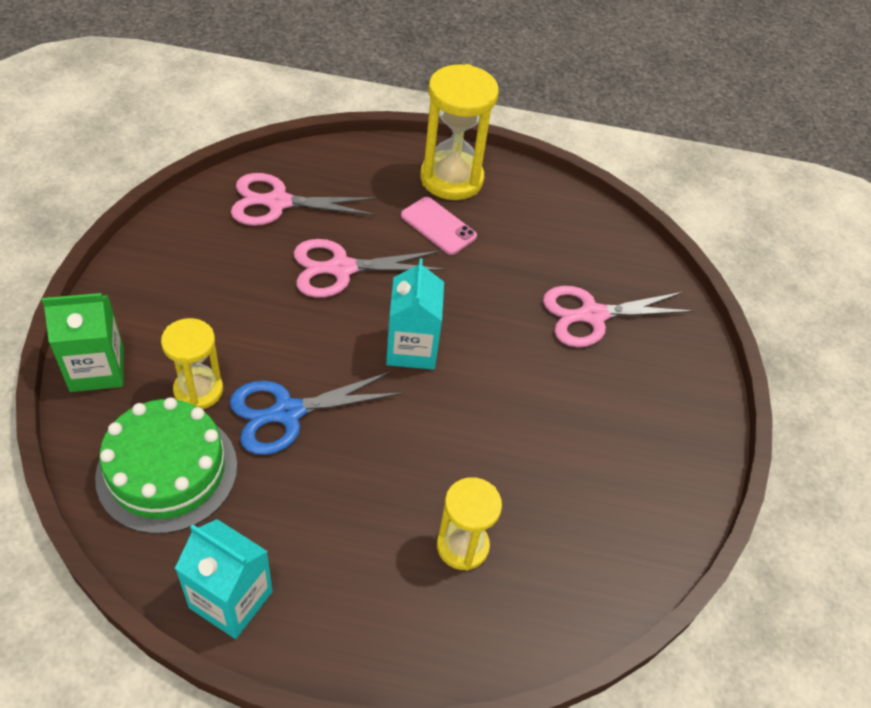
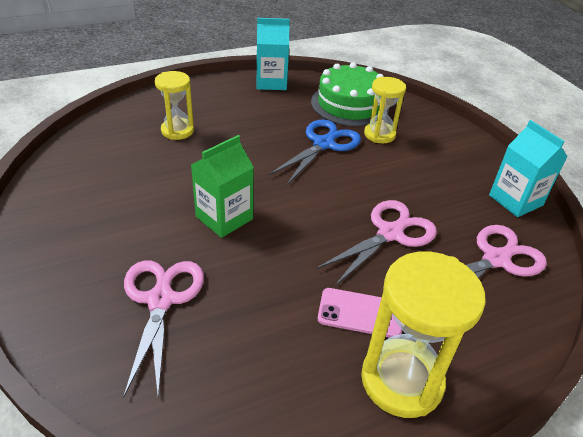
camera: 150 degrees right, 10 degrees down
(97, 369) = (437, 123): green carton -> green carton (224, 218)
(412, 348) = (288, 205): turquoise carton -> turquoise carton (515, 200)
(592, 315) = (161, 300): pink scissors -> pink scissors turned 45 degrees counterclockwise

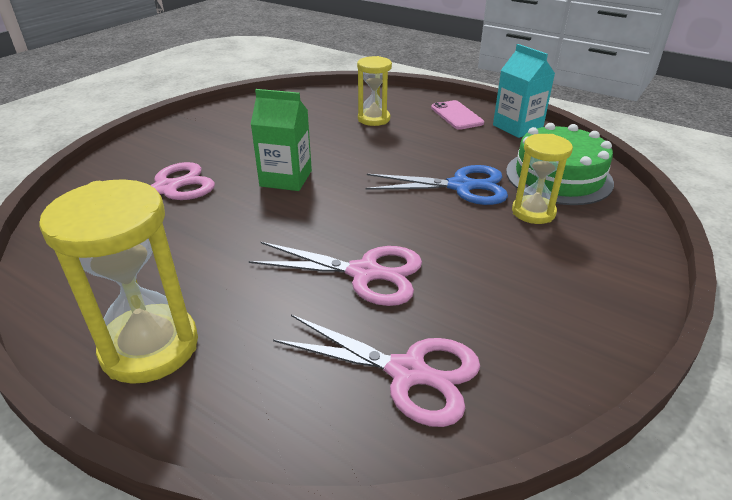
camera: 60 degrees right, 5 degrees down
(360, 313) = (225, 291): pink phone -> pink phone (456, 115)
(515, 200) = (560, 361): turquoise carton -> none

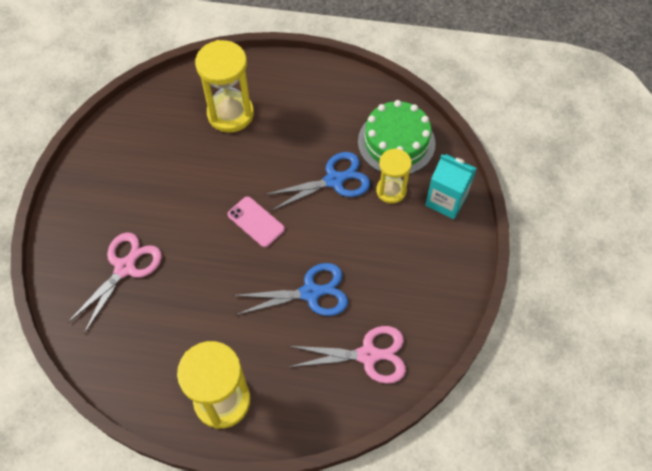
camera: 25 degrees left, 25 degrees up
(286, 178) = (206, 220): green carton -> none
(364, 273) = (310, 293): pink scissors -> blue scissors
(374, 119) = (230, 114): yellow hourglass -> yellow hourglass, size x1.63
(456, 115) = (295, 84): pink phone -> pink phone (256, 222)
(517, 127) = (348, 84): turquoise carton -> turquoise carton (446, 200)

